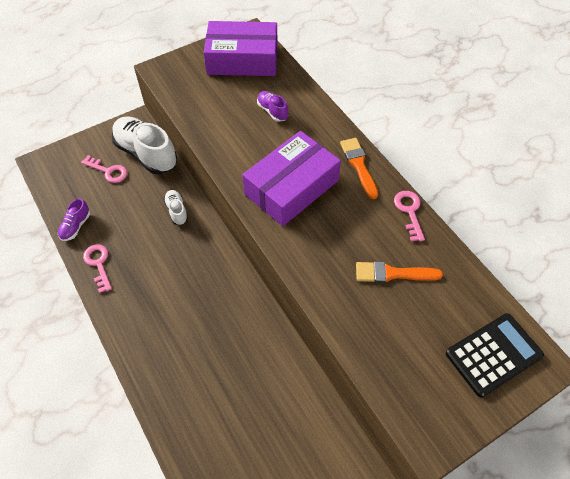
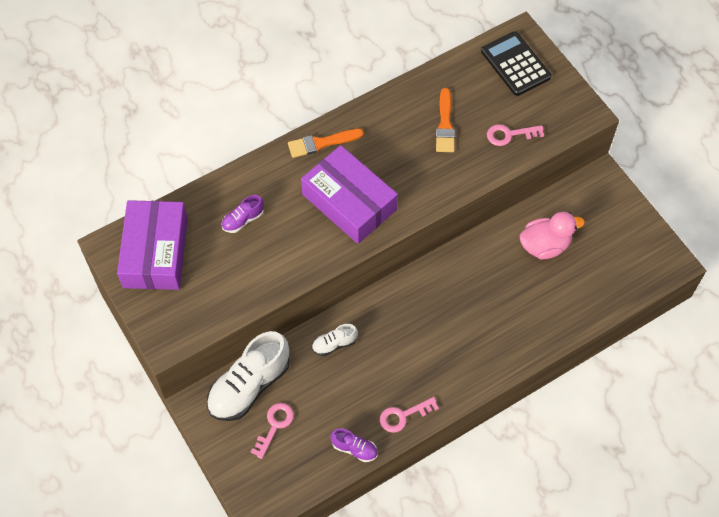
camera: 90 degrees left, 5 degrees up
(275, 408) = (545, 245): none -> pink duck
(409, 211) = (378, 106): pink key -> pink key (509, 135)

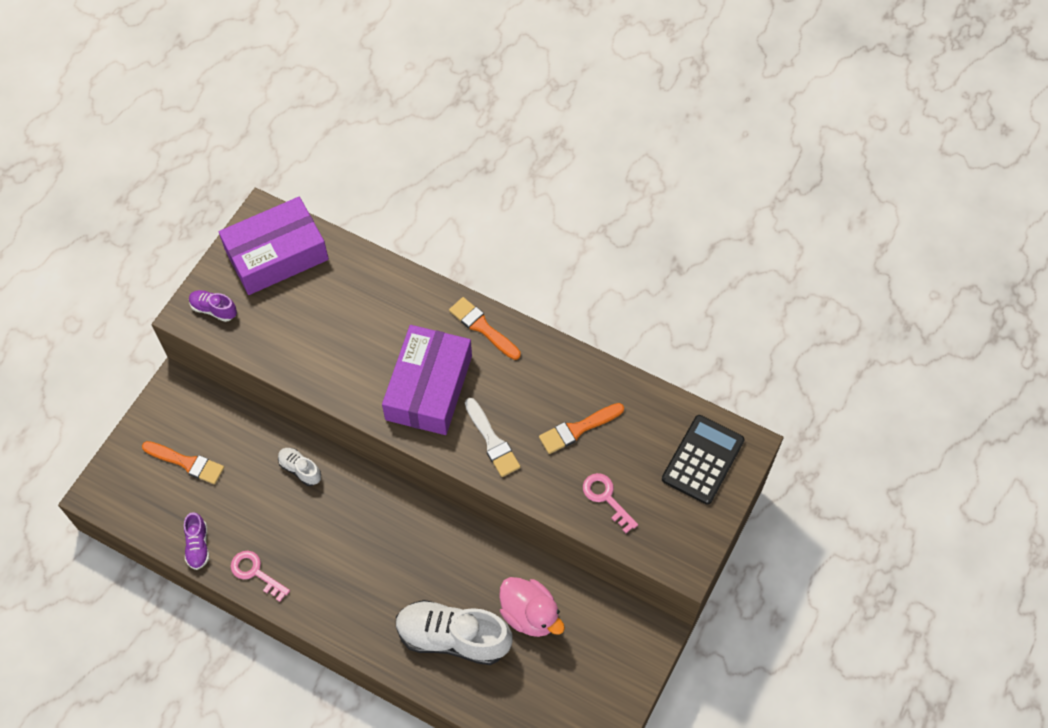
camera: 60 degrees right, 0 degrees up
(243, 220) = (353, 306): purple shoe -> purple shoe (214, 309)
(249, 386) = (216, 419): white shoe -> white shoe (453, 637)
(274, 425) = (186, 463): pink key -> orange brush
(420, 182) = (492, 441): none -> white brush

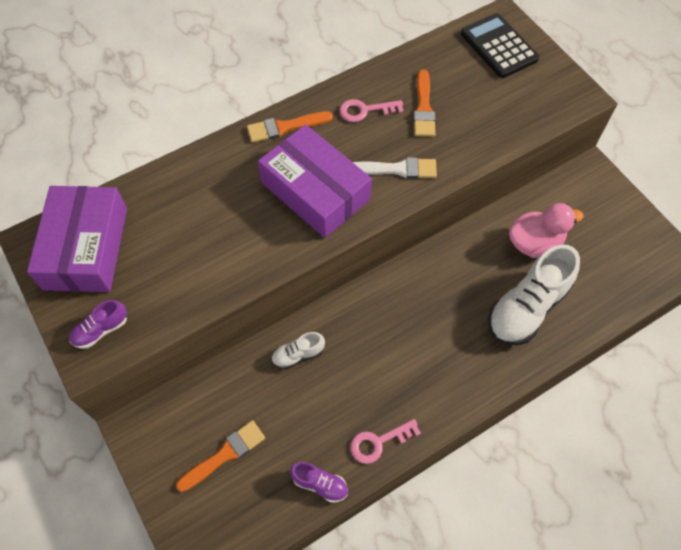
camera: 60 degrees left, 0 degrees up
(606, 498) = (496, 118): pink key -> pink key (365, 110)

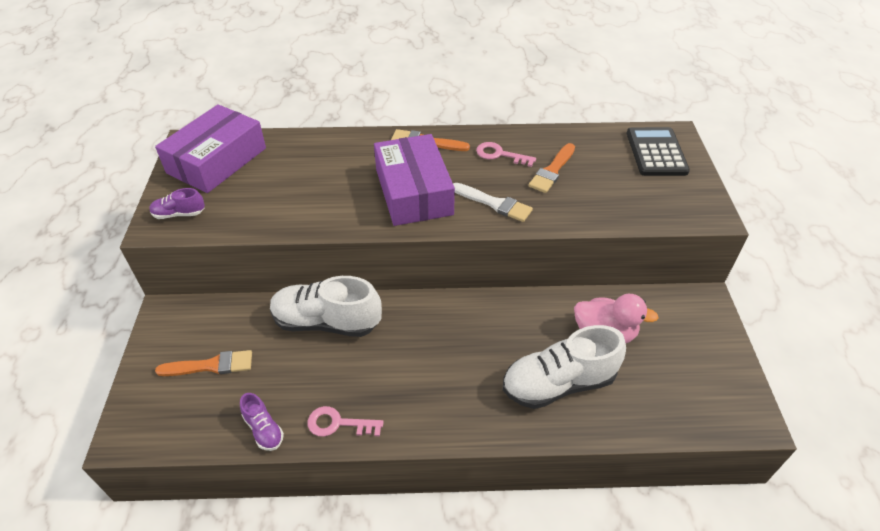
camera: 30 degrees right, 15 degrees down
(298, 355) = (326, 322): white shoe -> white shoe, size x2.10

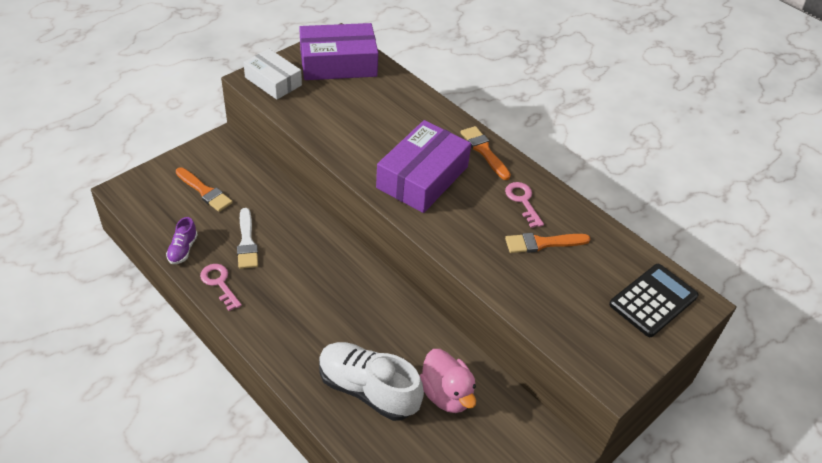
camera: 45 degrees right, 0 degrees up
(179, 214) = (273, 81): purple shoe -> white box
(326, 322) = (292, 223): white shoe -> none
(494, 203) = (462, 229): white brush -> white brush (247, 242)

